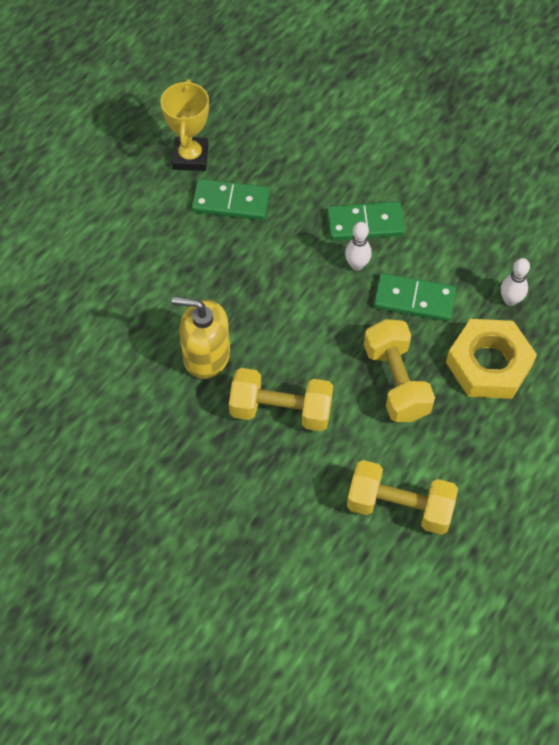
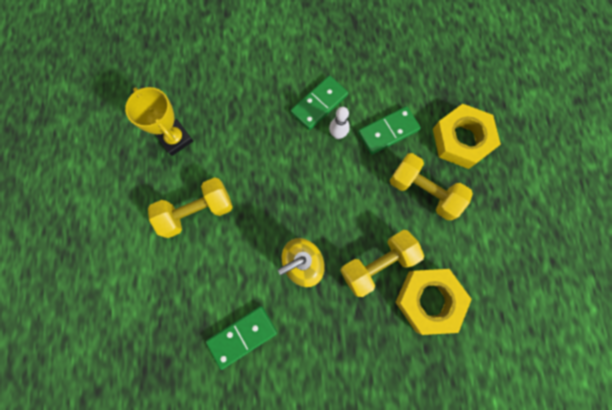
camera: 40 degrees left, 15 degrees up
(231, 202) = (227, 150): green domino -> green domino (242, 336)
(302, 482) = (429, 300): none -> yellow nut
(399, 507) = (493, 269): yellow dumbbell -> yellow dumbbell (197, 212)
(510, 300) = (438, 91): white bowling pin -> none

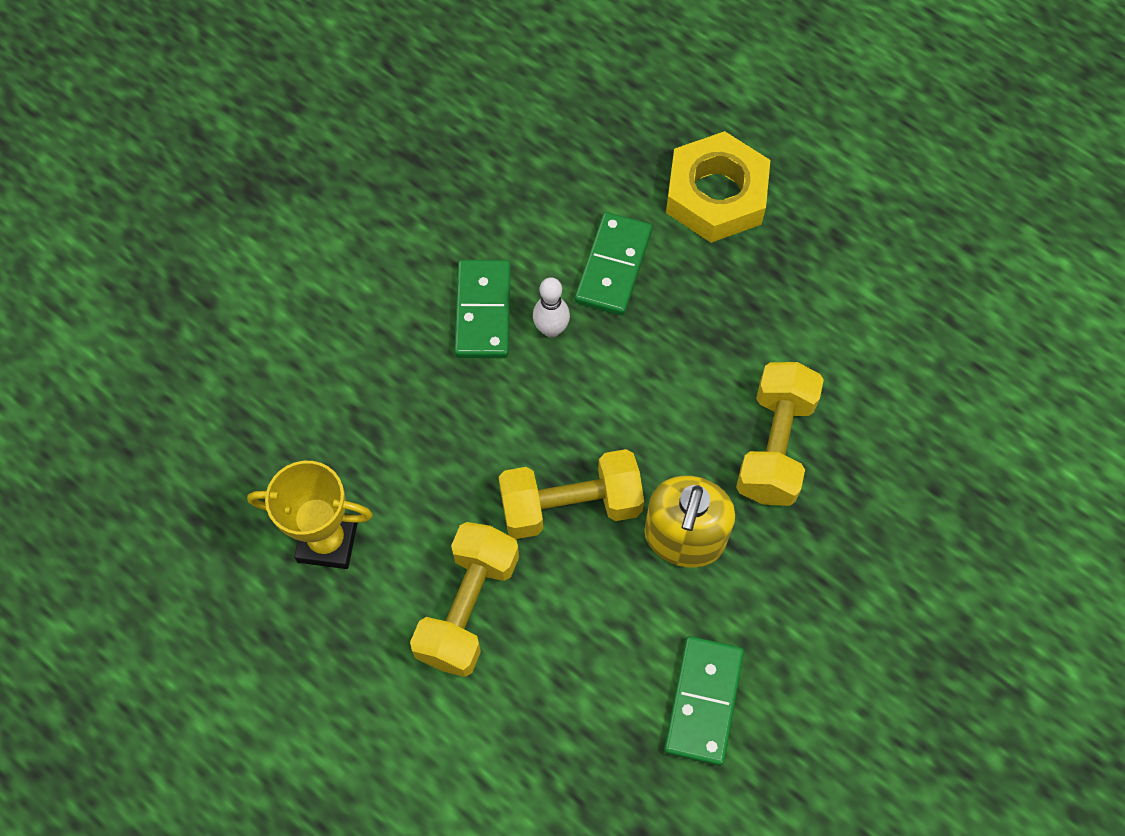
camera: 45 degrees left, 10 degrees down
(423, 191) = (737, 302): yellow dumbbell -> yellow dumbbell (570, 505)
(429, 300) = (879, 429): yellow nut -> none

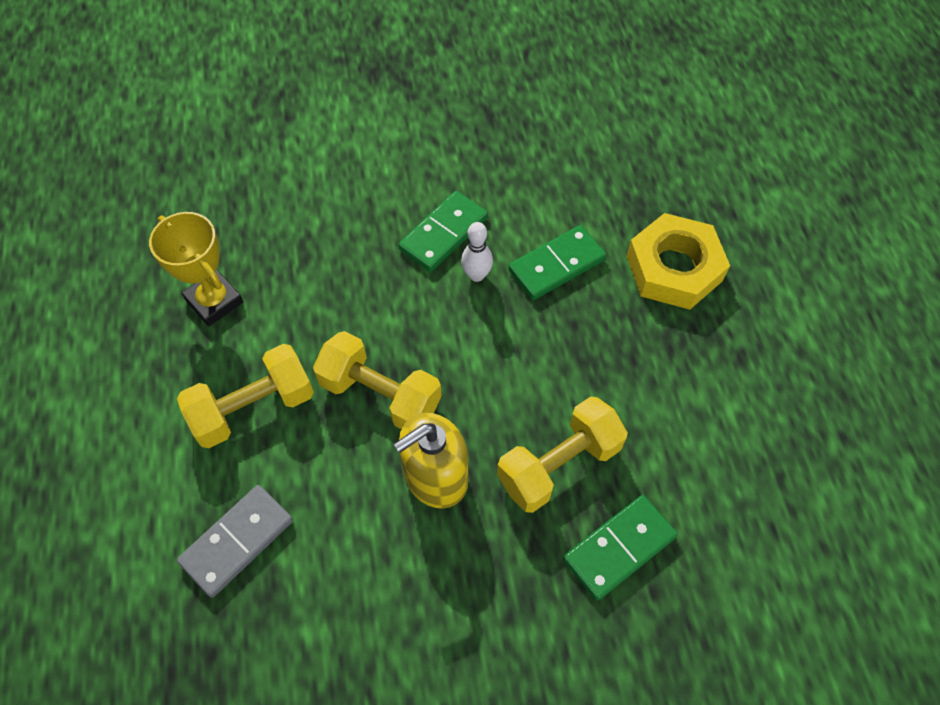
camera: 40 degrees right, 5 degrees down
(571, 729) = (237, 541): none -> grey domino
(703, 701) = (340, 599): green domino -> green domino (619, 548)

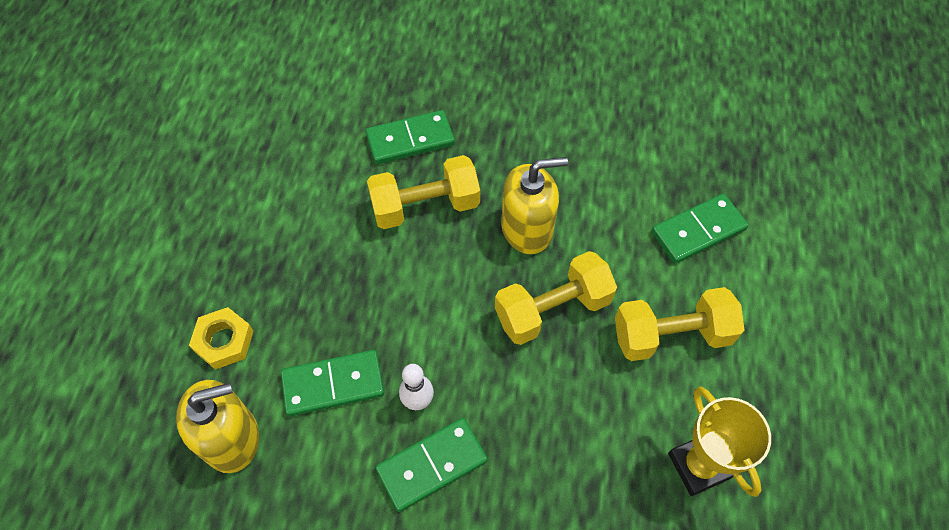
camera: 160 degrees left, 0 degrees up
(237, 541) = (698, 231): grey domino -> green domino
(380, 395) = (552, 309): yellow dumbbell -> yellow dumbbell turned 75 degrees counterclockwise
(615, 203) = (231, 438): none -> yellow soap dispenser
(673, 268) = (224, 341): yellow nut -> yellow nut, size x0.59

